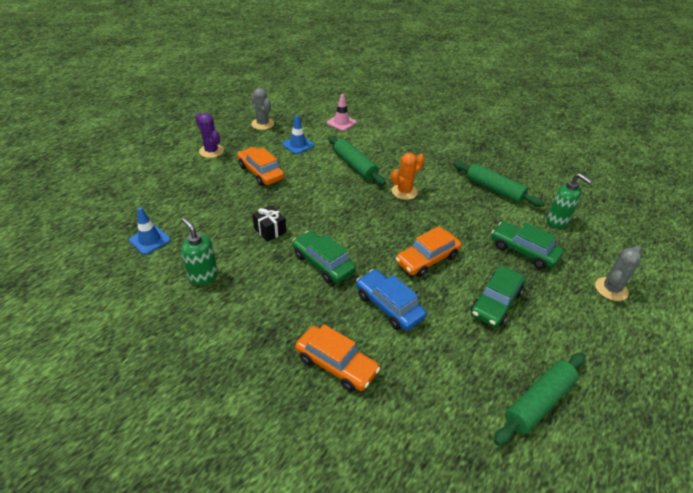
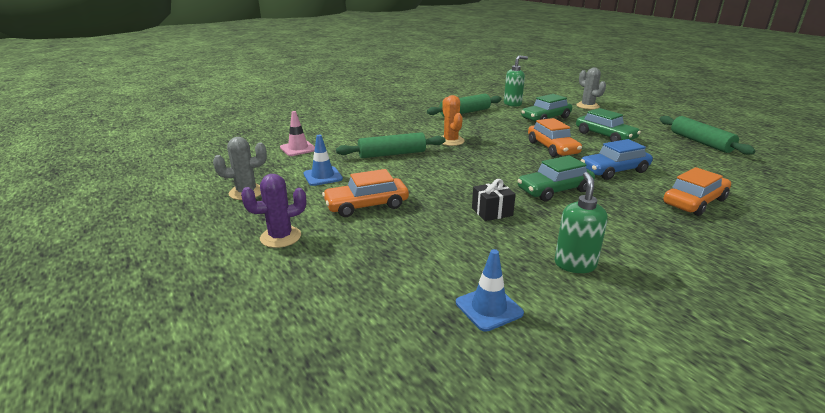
camera: 70 degrees left, 15 degrees down
(203, 276) = (575, 264): green soap dispenser -> green soap dispenser turned 120 degrees clockwise

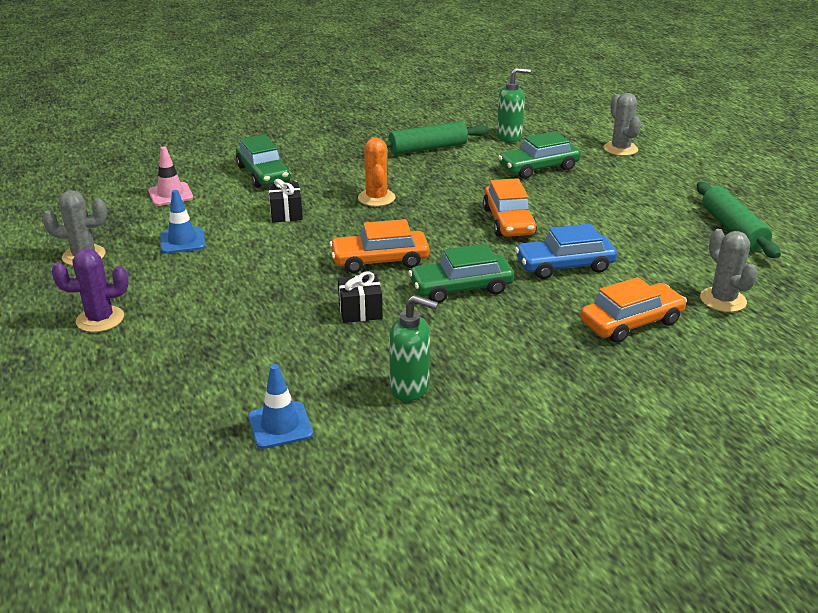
camera: 10 degrees right, 5 degrees up
(366, 205) = (215, 287): orange car -> orange car (380, 260)
(392, 154) = (286, 213): green rolling pin -> black gift
(575, 264) = (410, 388): green soap dispenser -> green soap dispenser turned 90 degrees clockwise
(605, 136) = (600, 207): green car -> green car (263, 174)
(739, 182) = (723, 300): none -> grey cactus

